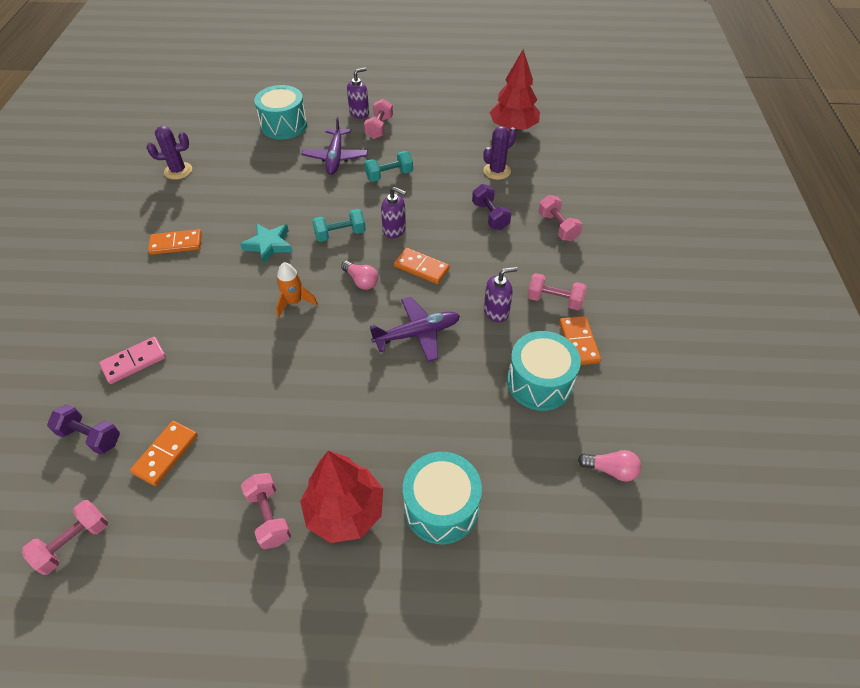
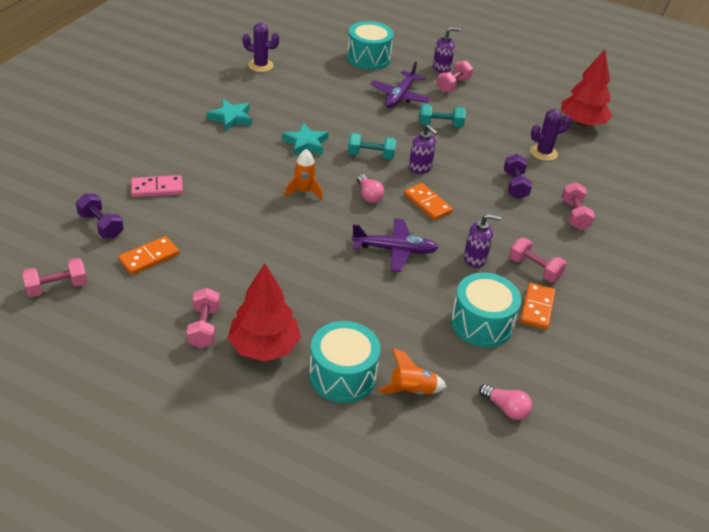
camera: 20 degrees right, 10 degrees down
(176, 244) = (231, 118): orange domino -> turquoise star
(516, 493) = (411, 391): none -> orange rocket

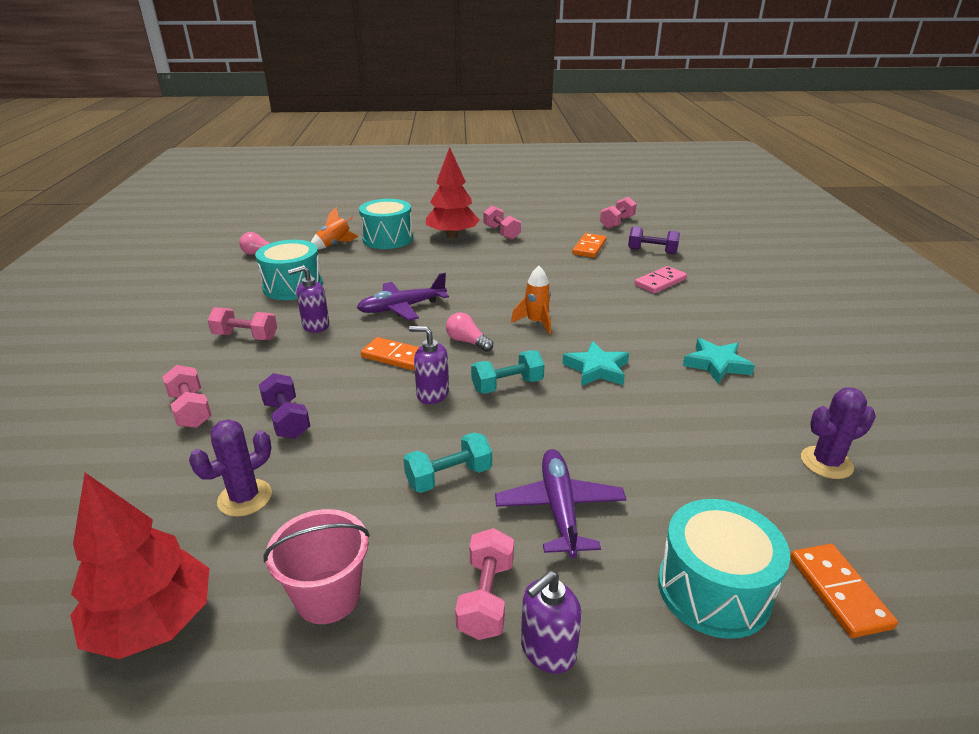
camera: 155 degrees right, 10 degrees down
(513, 106) = (328, 596): none -> pink bucket
(537, 308) = (239, 309): orange domino -> orange domino (838, 592)

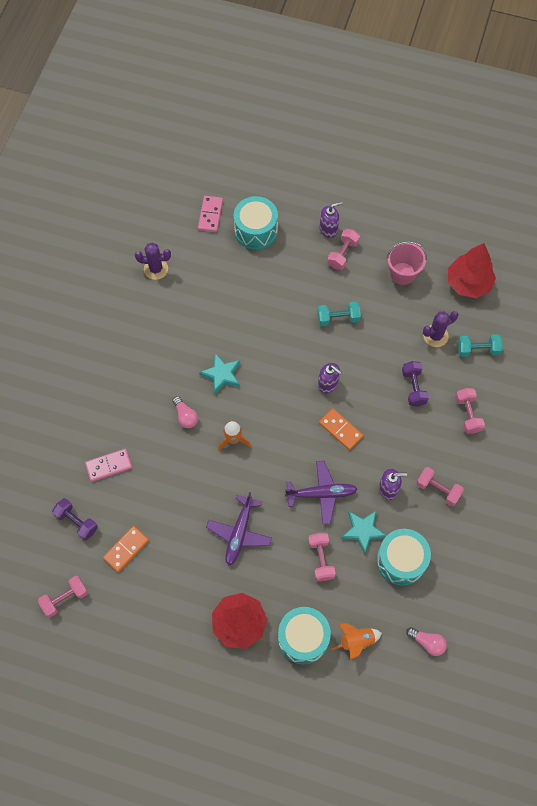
camera: 160 degrees left, 35 degrees up
(467, 342) = (289, 431): pink light bulb -> pink light bulb (185, 416)
(501, 233) = (189, 614): pink dumbbell -> pink dumbbell (321, 559)
(507, 385) = (282, 377): turquoise dumbbell -> turquoise dumbbell (477, 350)
(559, 509) = (295, 284): purple plane -> purple plane (239, 533)
(716, 364) = (147, 355): turquoise star -> turquoise star (362, 531)
(838, 592) = (210, 215): orange domino -> pink domino

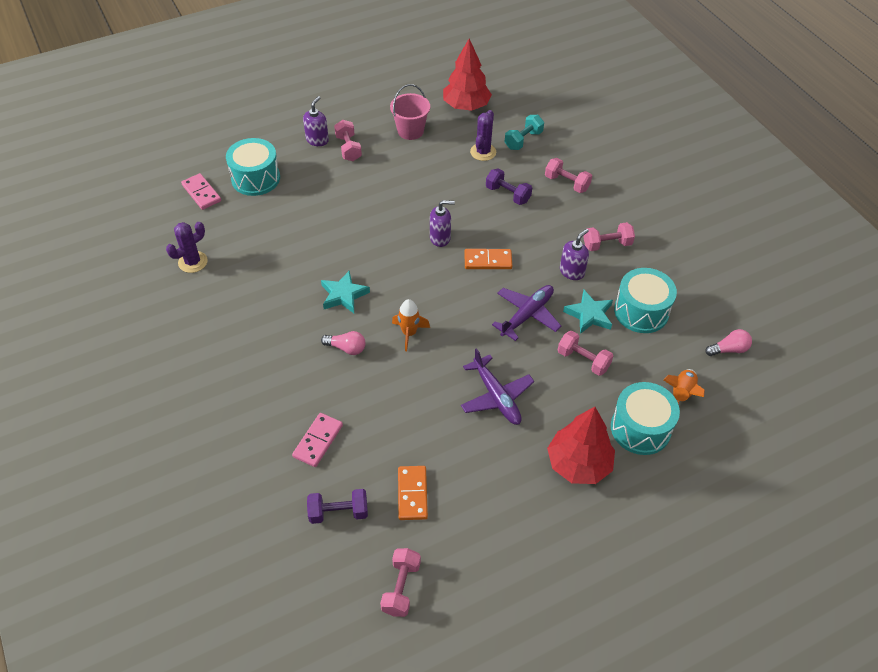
camera: 45 degrees left, 15 degrees down
(338, 318) = (395, 190): turquoise dumbbell -> none

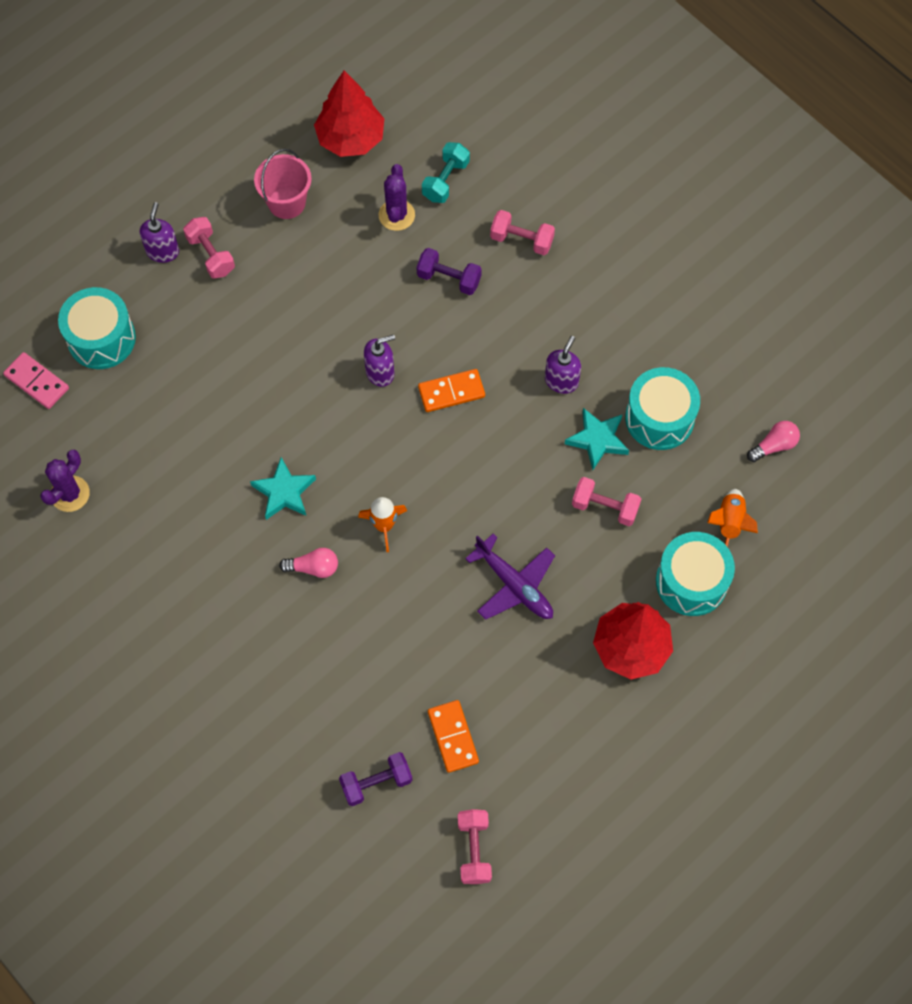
camera: 15 degrees left, 15 degrees up
(318, 441) = (322, 701): pink domino -> none
(527, 315) = (521, 461): purple plane -> none
(607, 244) = (596, 327): pink dumbbell -> none

